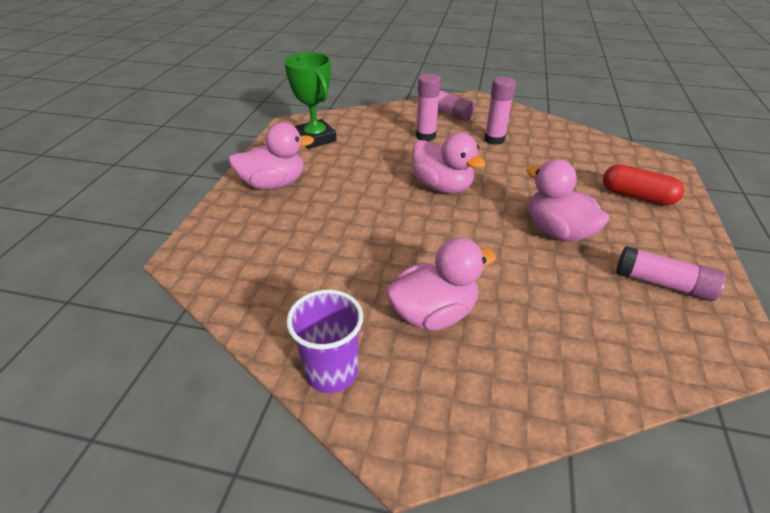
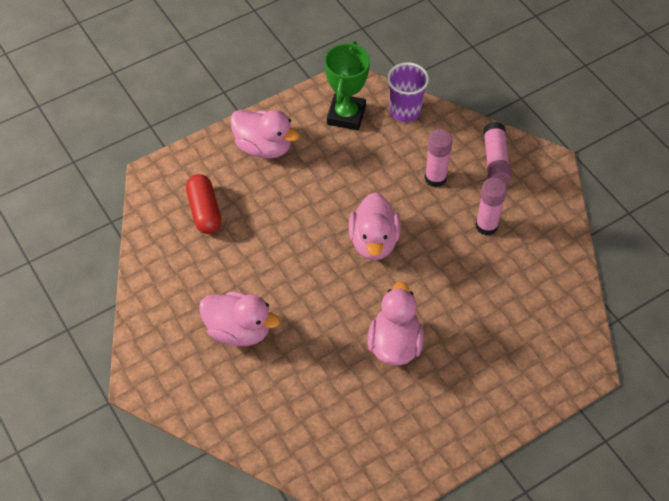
camera: 45 degrees right, 15 degrees up
(332, 372) = (151, 317): purple cup -> purple cup (405, 111)
(637, 196) = (503, 369): red capsule -> red capsule (204, 211)
(663, 284) = (397, 433): pink glue stick -> none

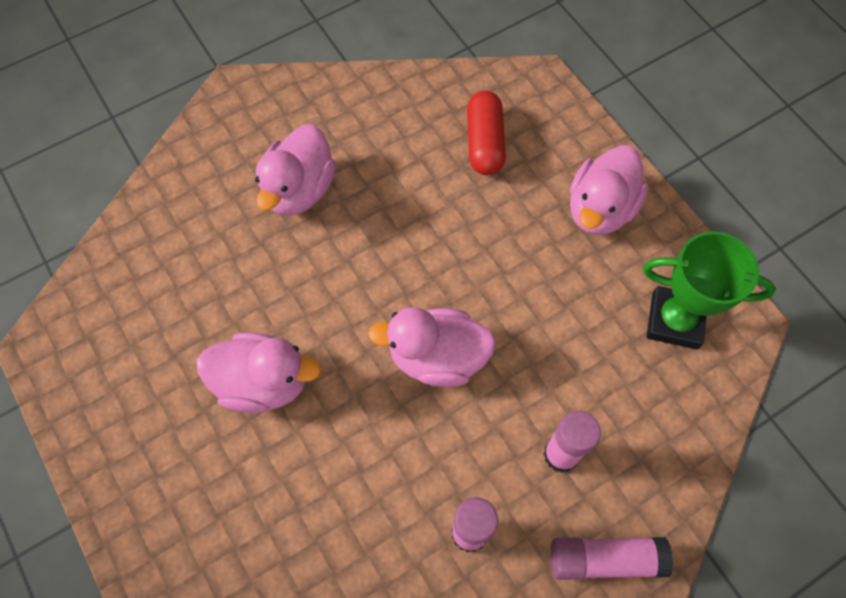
camera: 90 degrees right, 10 degrees up
(204, 211) = (484, 143): red capsule -> red capsule turned 75 degrees counterclockwise
(405, 111) = (695, 411): purple cup -> none

